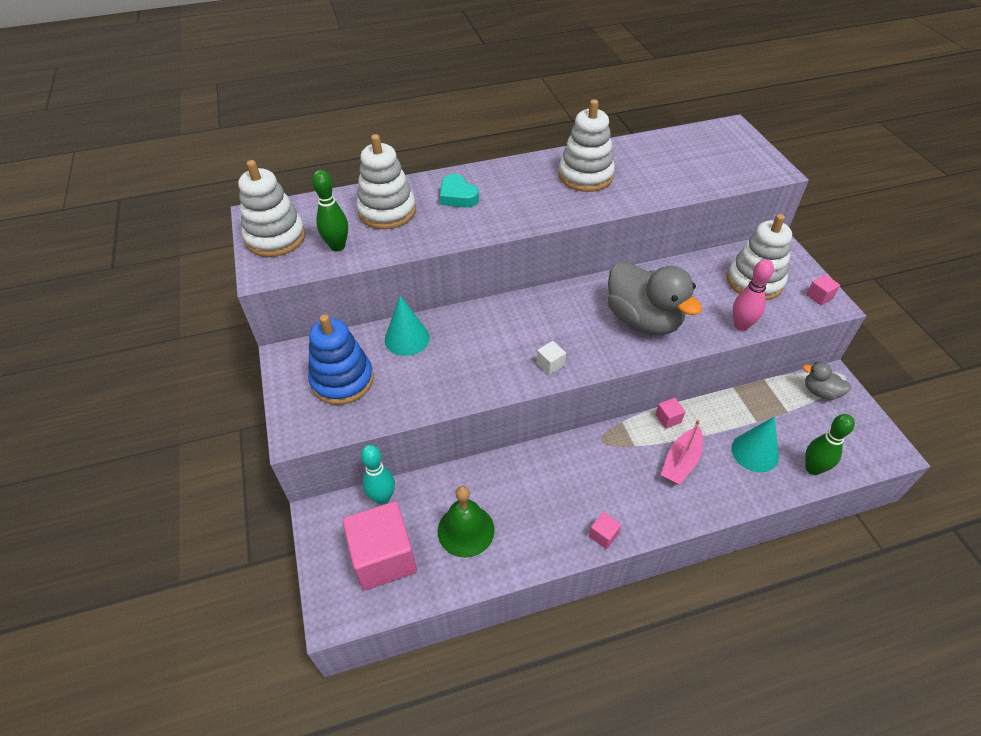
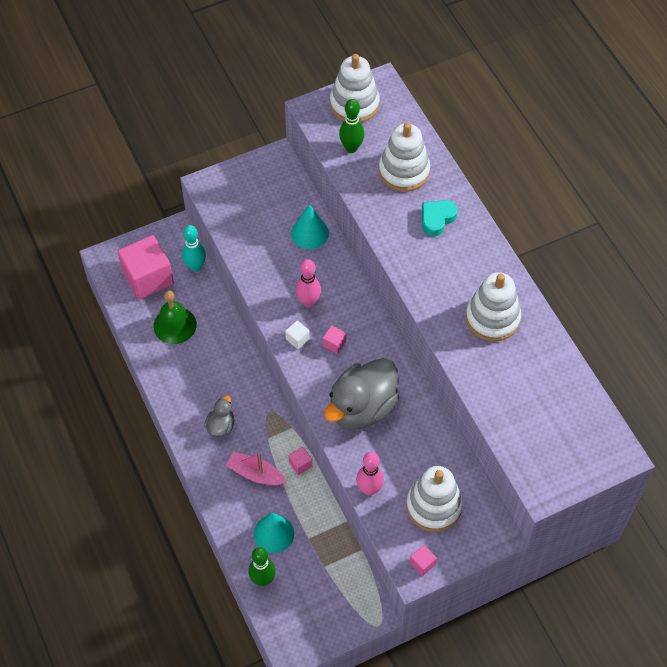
camera: 80 degrees right, 10 degrees up
(342, 380) = (259, 200): blue stacking toy -> none
(501, 349) = (308, 302): none -> pink bowling pin
(603, 535) = (180, 417): pink cube -> pink cube (334, 343)
(820, 392) = (353, 599): grey duck -> grey duck (221, 426)

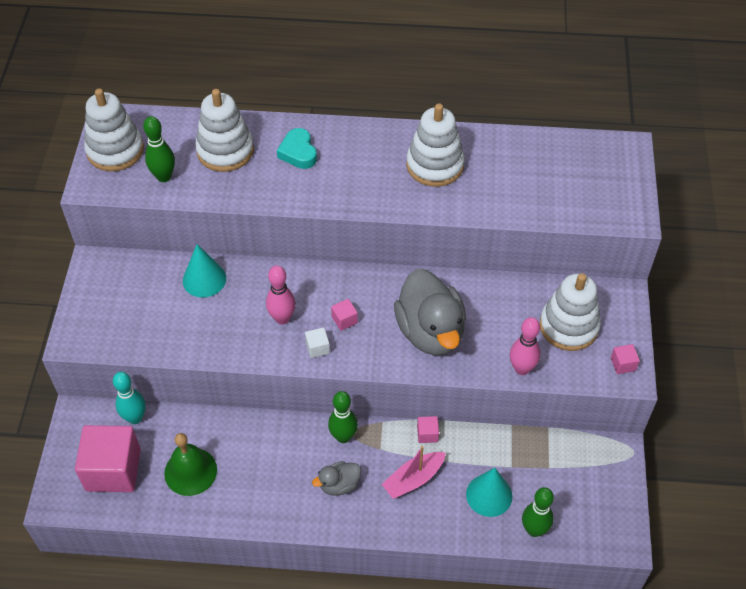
camera: 60 degrees left, 5 degrees down
(221, 426) = (339, 485): grey duck -> grey duck turned 75 degrees counterclockwise
(262, 407) = (343, 437): none -> green bowling pin

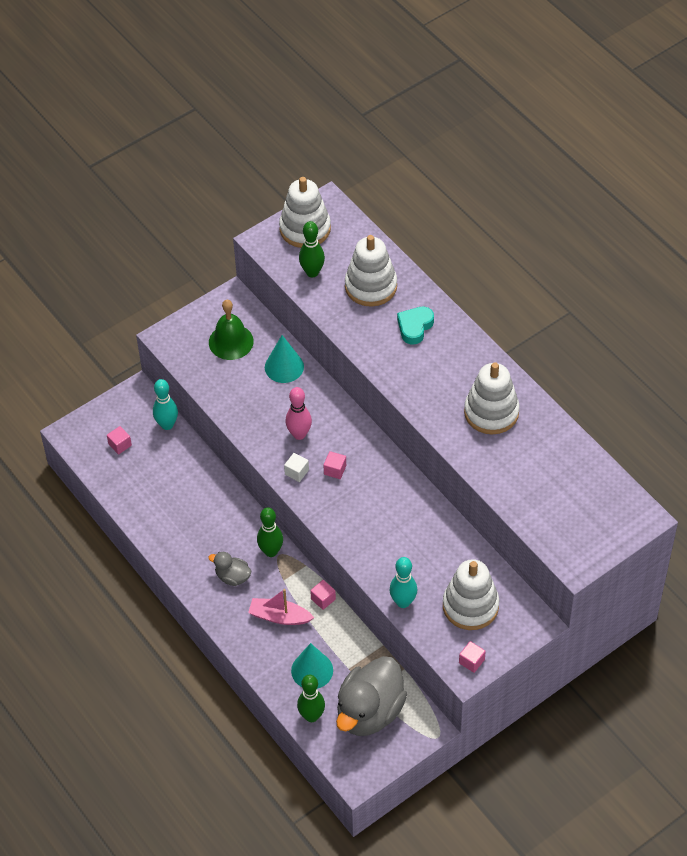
camera: 50 degrees right, 0 degrees up
(113, 470) = (120, 445): pink cube -> pink cube, size x0.41
(190, 471) = (160, 487): green bell -> green bell (231, 341)
(430, 331) = (377, 526): grey duck -> grey duck (369, 711)
(521, 369) = (403, 602): pink bowling pin -> turquoise bowling pin

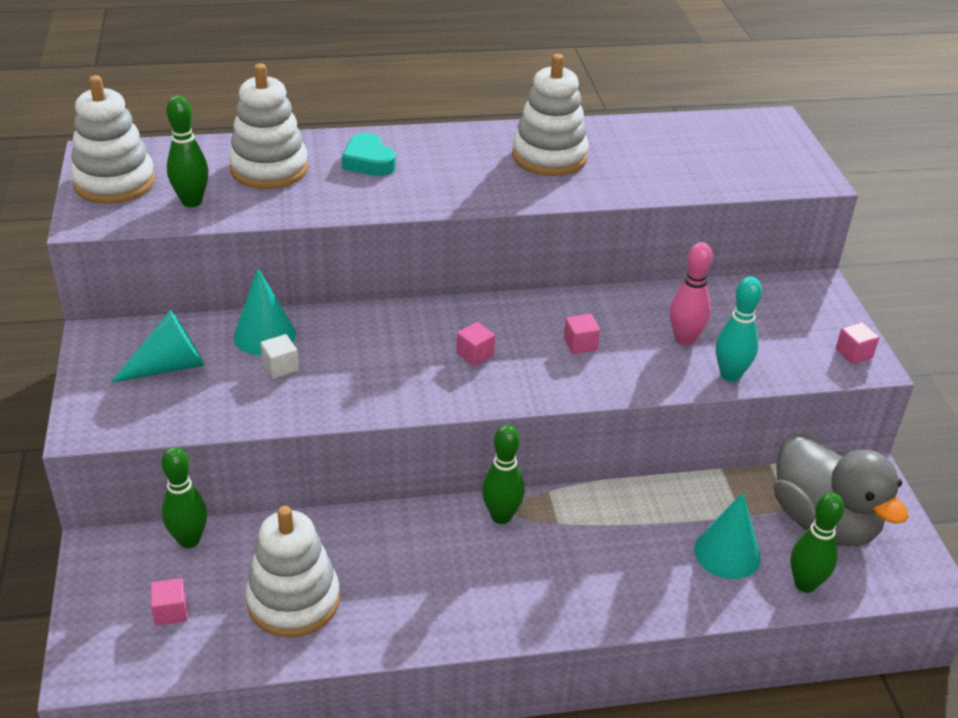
camera: 65 degrees left, 15 degrees down
(167, 425) = (189, 540): turquoise bowling pin -> green bowling pin
(231, 341) = (169, 366): green bell -> turquoise cone
(232, 577) = (516, 575): grey duck -> none
(279, 616) = (617, 551): pink boat -> none
(296, 472) = (449, 389): white cube -> white cube (280, 367)
(299, 434) = (388, 363): pink bowling pin -> pink bowling pin (684, 339)
(323, 599) = (615, 495): pink cube -> pink cube (580, 344)
(470, 606) = (768, 324): white stacking toy -> white stacking toy (293, 600)

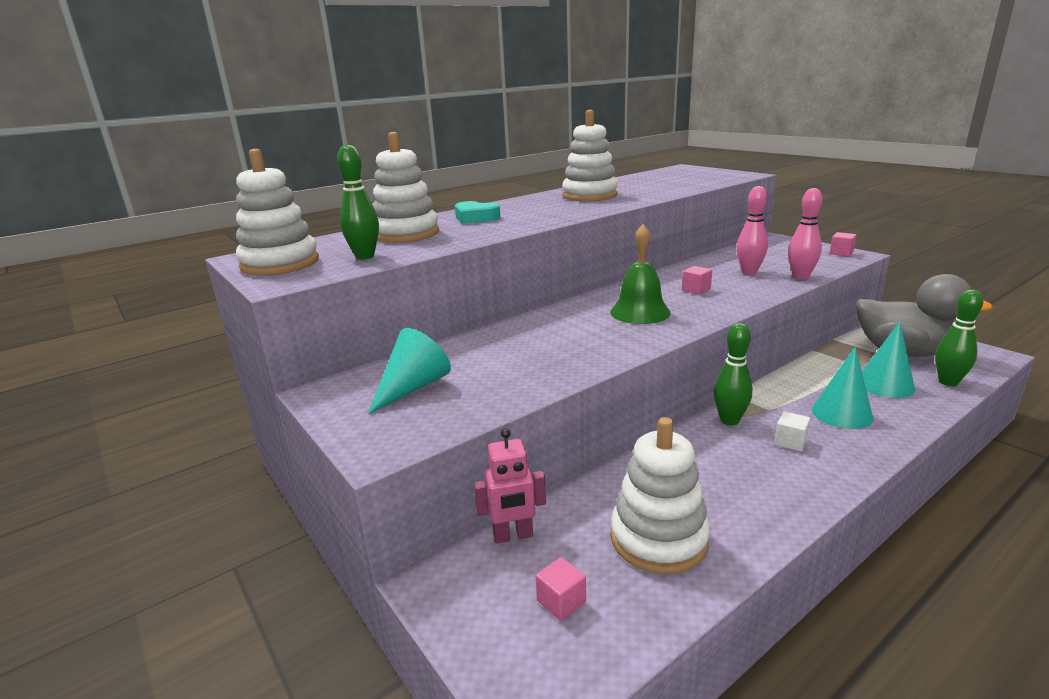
camera: 25 degrees left, 15 degrees down
(189, 540) = (513, 536): green bowling pin -> pink robot
(264, 335) = (472, 348): turquoise cone -> turquoise cone (841, 414)
(280, 367) = (509, 359): white cube -> white cube (790, 442)
(475, 354) = (640, 312): pink cube -> green bell
(730, 375) = (800, 277): turquoise bowling pin -> pink bowling pin

